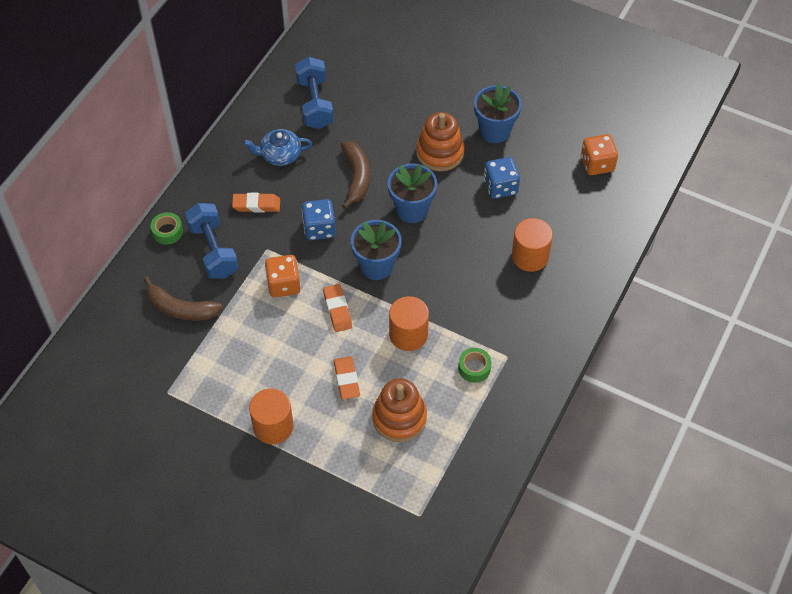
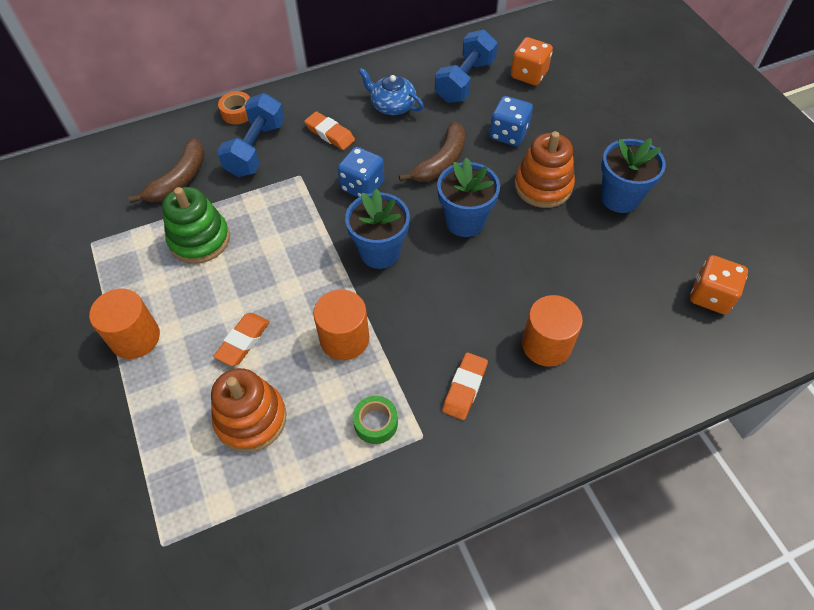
camera: 40 degrees right, 0 degrees up
(167, 232) = (237, 112): green tape -> orange tape
(181, 308) = (179, 180): brown banana -> brown banana turned 120 degrees counterclockwise
(244, 338) = (199, 239): none -> green stacking toy
(283, 284) = (281, 214): orange dice -> orange dice (529, 75)
(337, 310) = (303, 269): orange eraser -> orange eraser (464, 388)
(500, 187) = (577, 254): blue dice -> blue dice (508, 134)

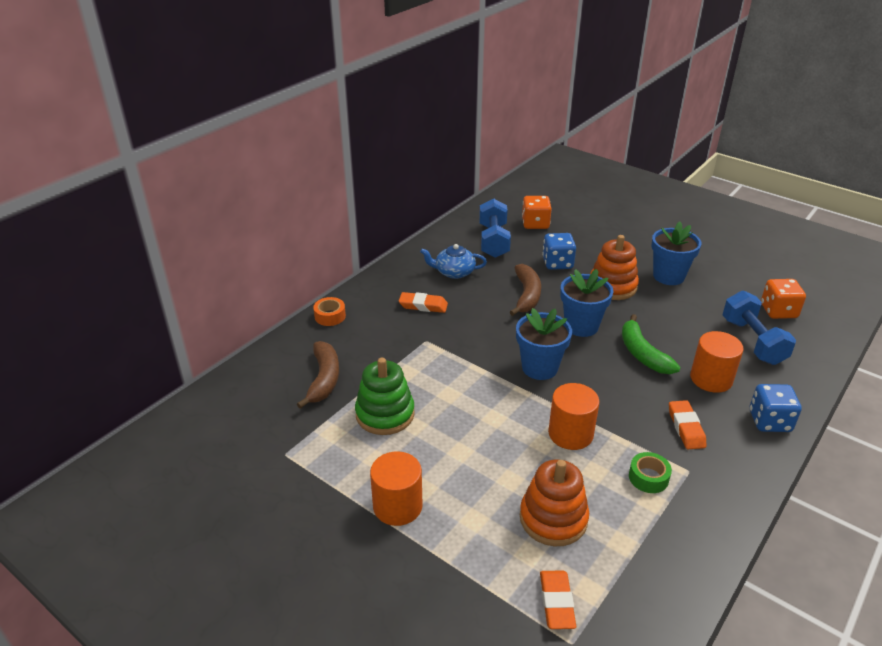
camera: 30 degrees left, 20 degrees down
(243, 341) = (493, 469): orange eraser -> orange eraser (556, 602)
(256, 149) = (371, 335): blue dumbbell -> blue dumbbell (753, 341)
(362, 186) = (483, 330): blue dice -> blue dice (769, 421)
(499, 282) = (642, 354): none -> green banana

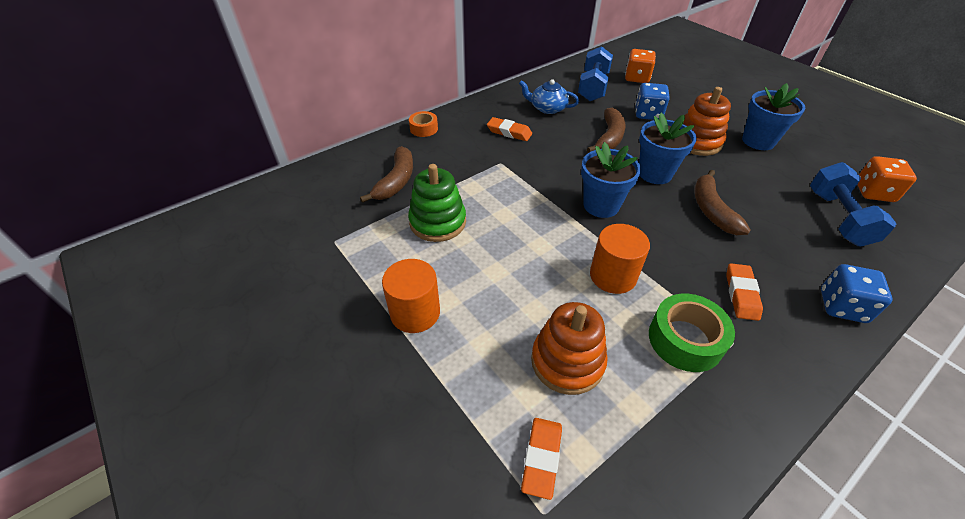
camera: 15 degrees right, 10 degrees up
(642, 354) = (712, 210): green banana -> brown banana
(648, 477) = (685, 339): green tape -> green tape, size x1.67
(711, 379) = (782, 248): orange cylinder -> none

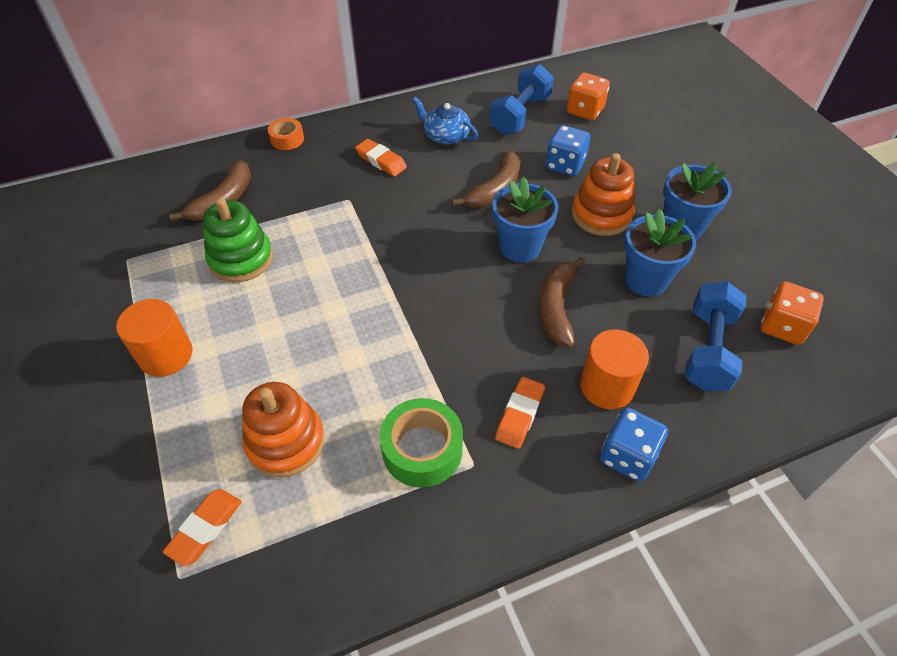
camera: 15 degrees right, 5 degrees up
(601, 205) = (430, 275): blue flower pot -> blue flower pot (646, 280)
(613, 276) = (390, 361): orange cylinder -> orange cylinder (607, 386)

